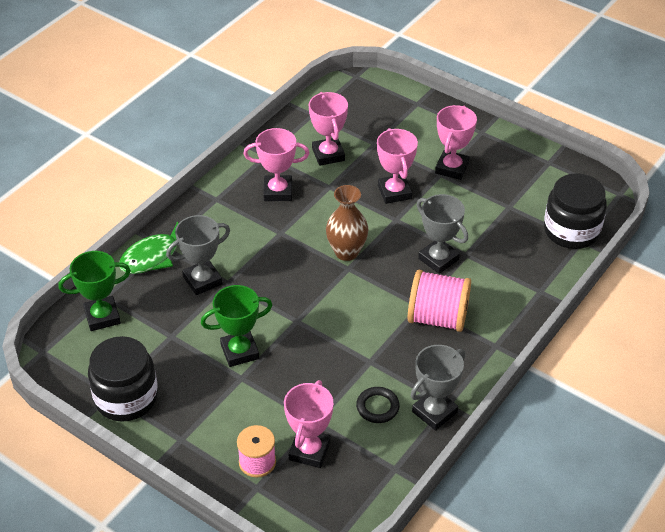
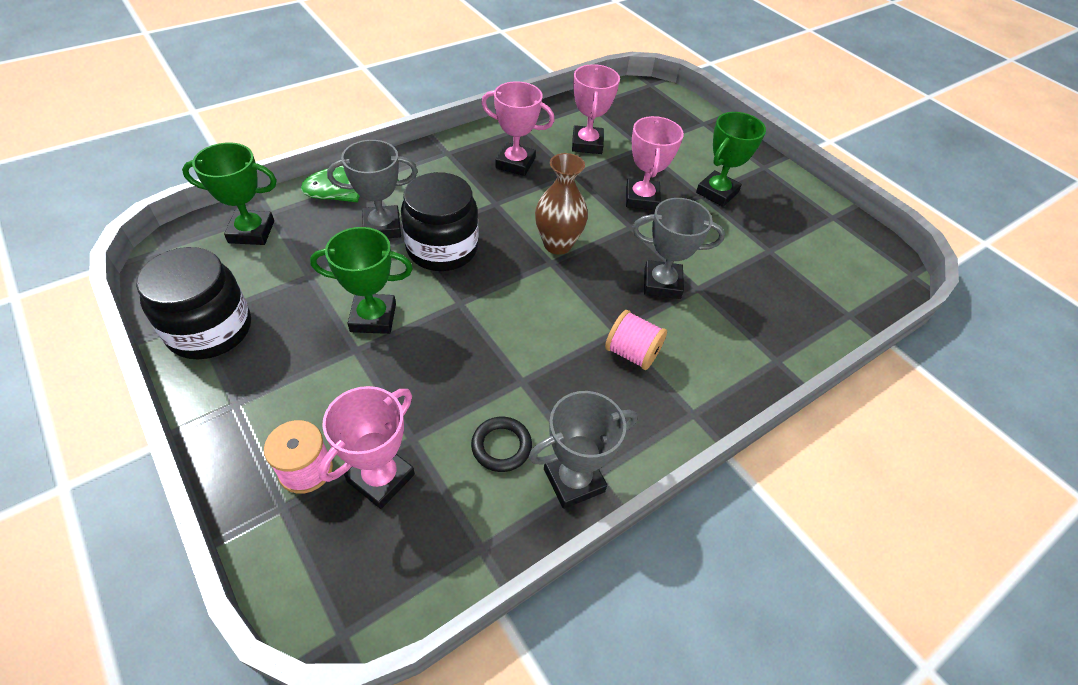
camera: 15 degrees right, 5 degrees up
(437, 318) = (632, 353): pink spool -> pink spool, size x0.63
(438, 259) = (662, 283): grey trophy -> grey trophy turned 60 degrees counterclockwise
(452, 168) = (717, 192): pink trophy -> green trophy
(571, 231) = (839, 299): black jar -> black jar (442, 248)

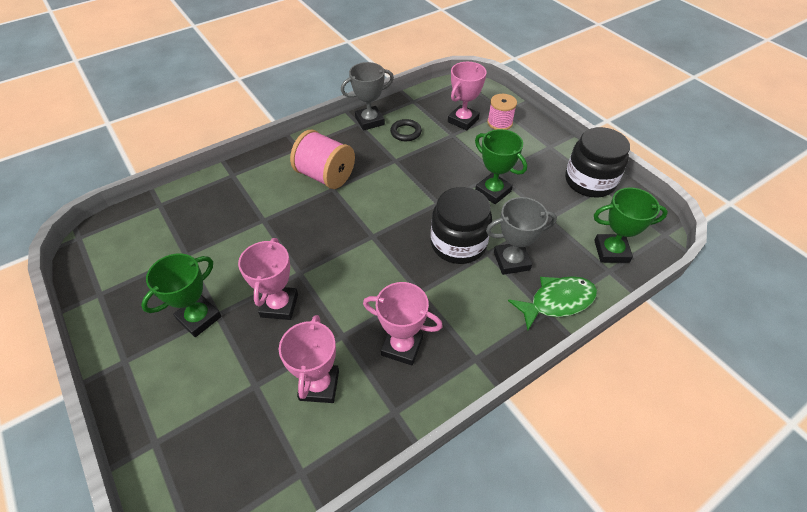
camera: 175 degrees left, 0 degrees up
(373, 318) = (493, 191): green trophy -> green trophy turned 45 degrees clockwise
(557, 244) = (366, 251): brown vase -> none
(632, 353) = (325, 176): pink spool -> pink spool, size x1.58
(662, 283) = (289, 222): grey trophy -> none

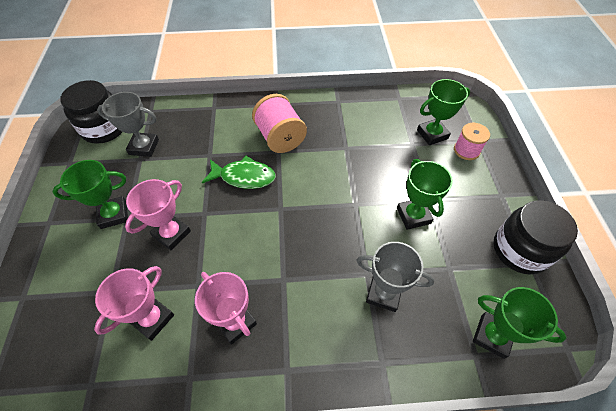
camera: 30 degrees right, 5 degrees up
(369, 121) = (348, 103): grey trophy -> grey trophy (144, 147)
(405, 132) = (372, 125): black ring -> none
(458, 243) = (347, 251): black jar -> black jar (104, 128)
(463, 120) = (432, 134): pink trophy -> green trophy
(557, 302) = (399, 358): green fish -> green fish (244, 177)

